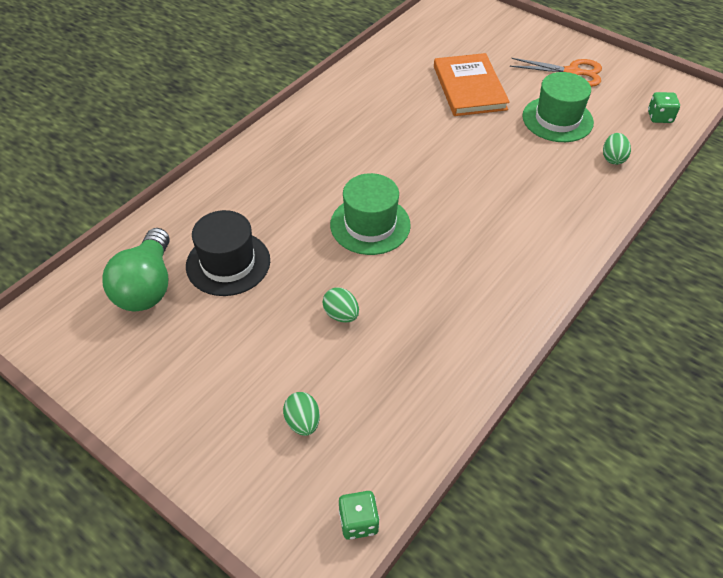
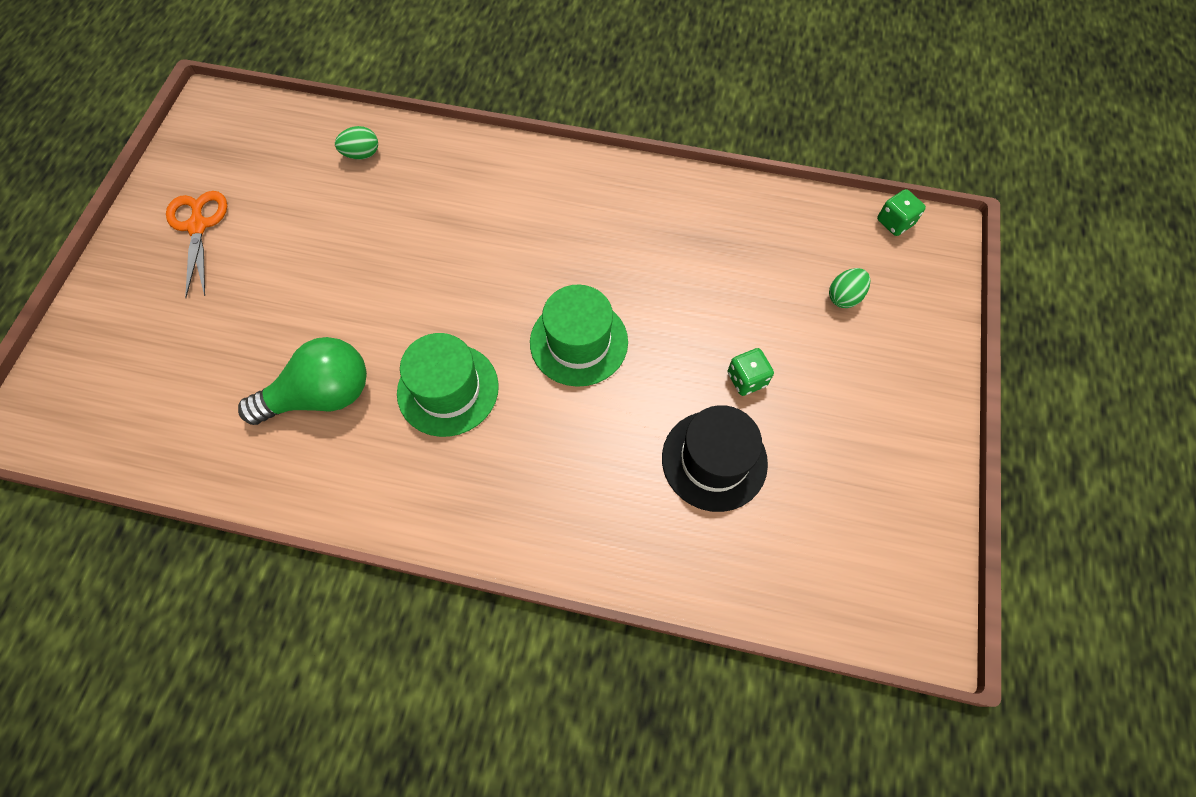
camera: 115 degrees left, 15 degrees up
(147, 286) = (796, 529): green light bulb -> green light bulb (321, 395)
(341, 315) = (714, 317): green egg -> none
(469, 88) = (270, 328): orange book -> none
(557, 119) = (307, 218): green hat -> green hat (448, 389)
(659, 117) = (267, 128): green dice -> green dice (746, 379)

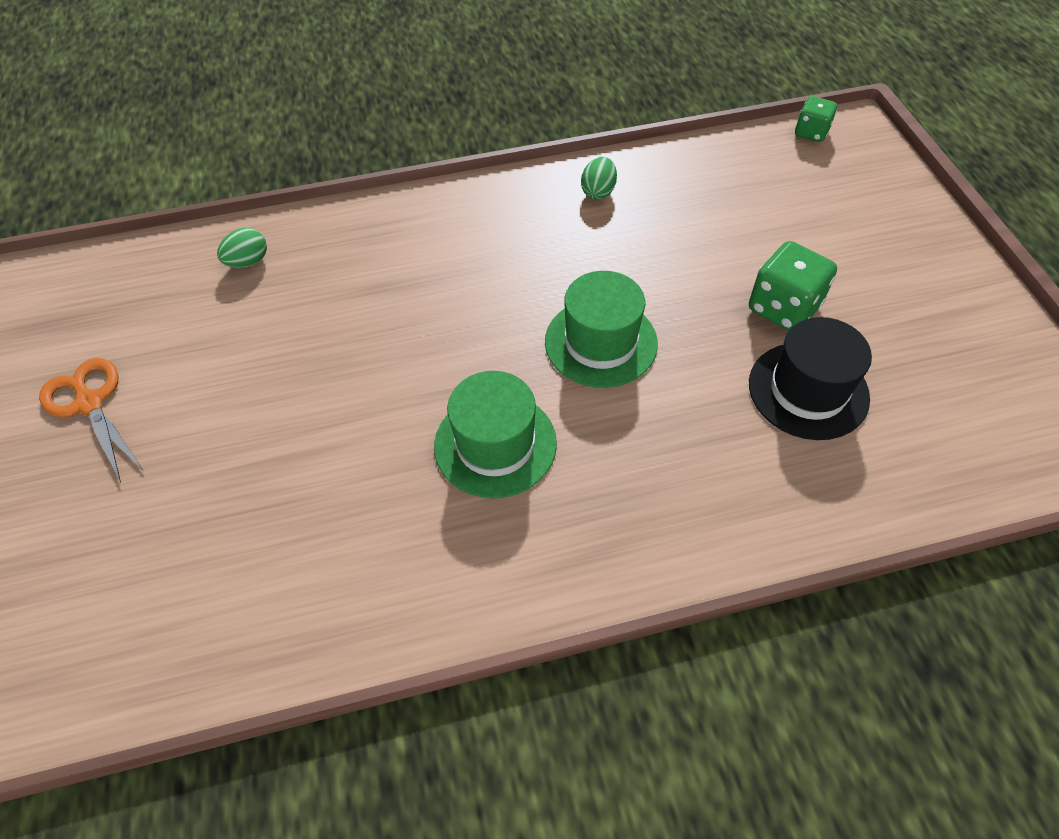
camera: 25 degrees left, 10 degrees down
(321, 395) = (354, 513): green light bulb -> none
(746, 379) = (783, 308): green dice -> green dice, size x1.64
(844, 297) = (815, 206): green egg -> green egg (598, 191)

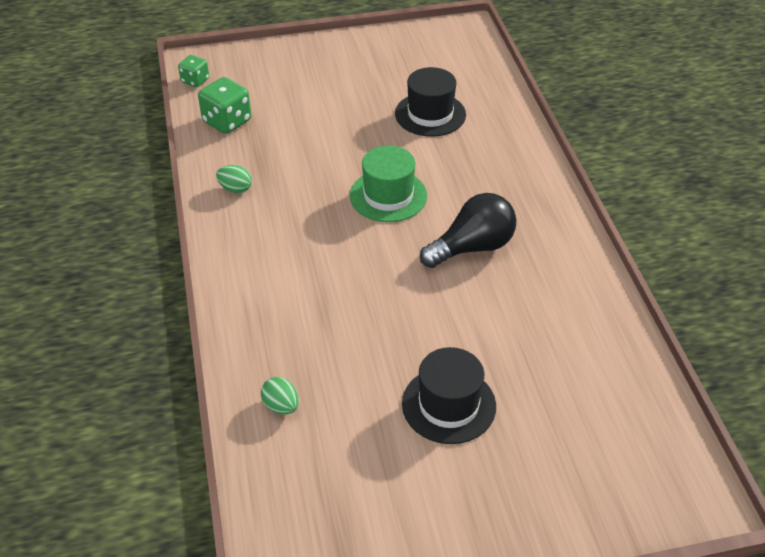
camera: 90 degrees left, 10 degrees down
(90, 403) = (438, 495): orange scissors -> none
(214, 414) = (449, 405): none -> black hat
(495, 444) = (472, 247): green hat -> black light bulb
(783, 308) = (364, 115): green dice -> green dice (227, 121)

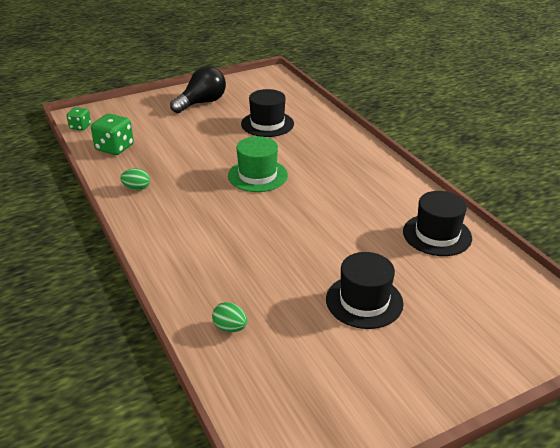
camera: 15 degrees left, 10 degrees down
(472, 247) = (334, 197): black light bulb -> black light bulb (202, 103)
(580, 329) = (437, 235): none -> black hat

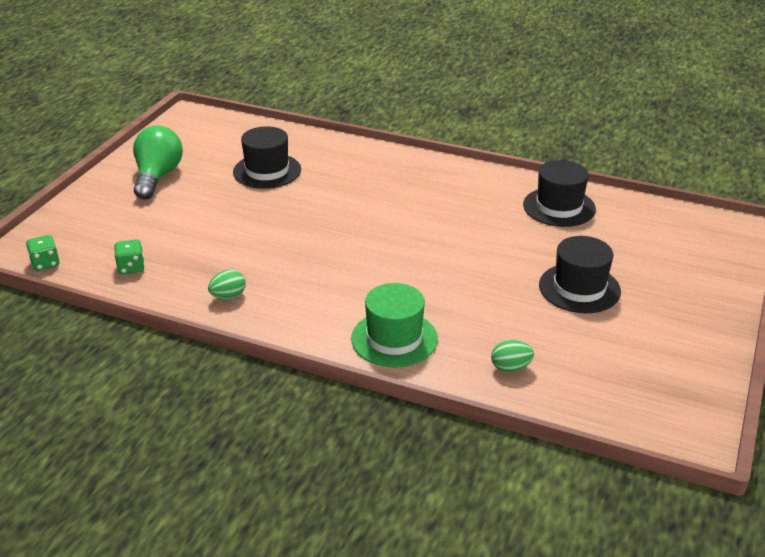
camera: 40 degrees left, 0 degrees up
(114, 148) = (131, 267): green dice -> green dice, size x0.61
(202, 103) = (157, 177): black light bulb -> green light bulb
(257, 175) = (335, 226): green hat -> green hat (394, 339)

